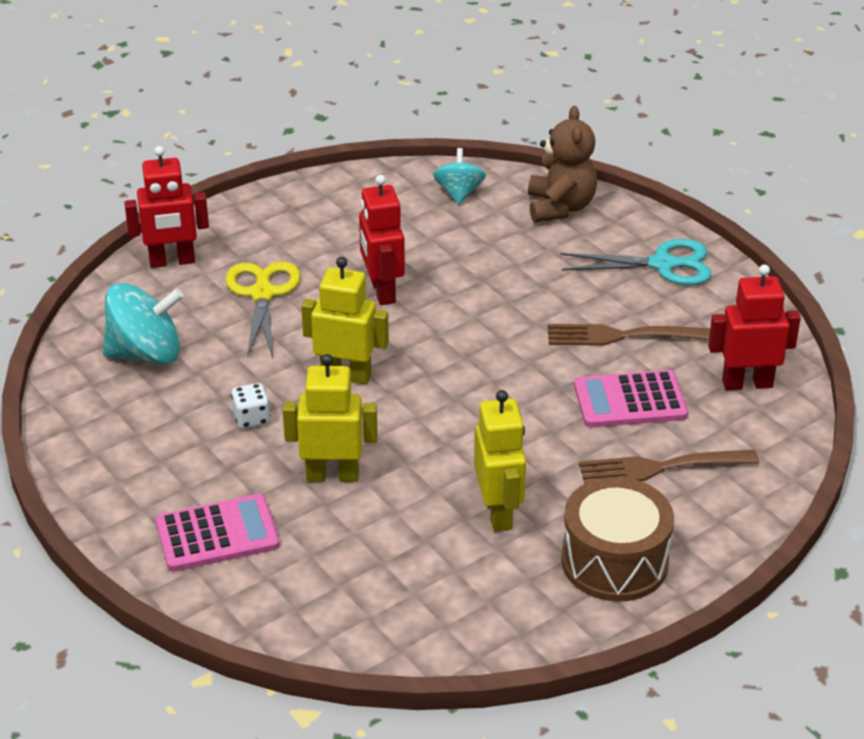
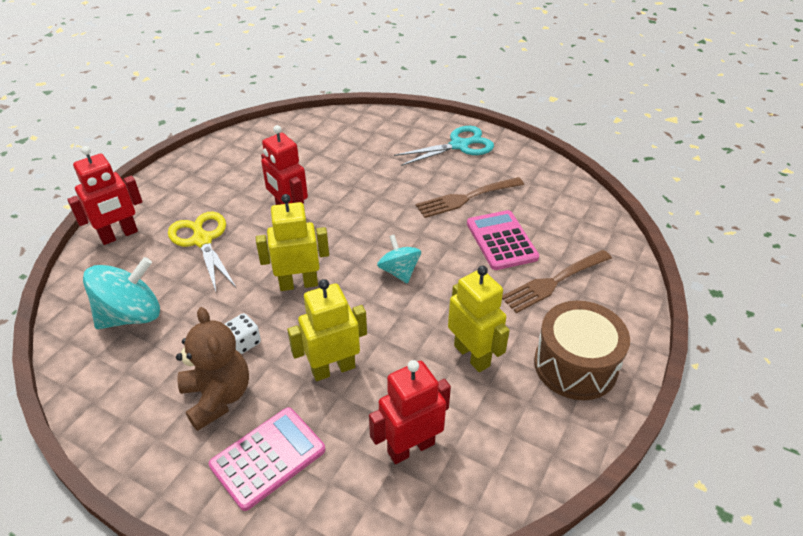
camera: 25 degrees left, 5 degrees up
(459, 193) = (303, 134): turquoise spinning top -> turquoise spinning top (399, 271)
(560, 207) = (373, 126): brown teddy bear -> brown teddy bear (217, 397)
(630, 400) = (501, 240): pink calculator -> pink calculator turned 105 degrees clockwise
(747, 383) = (563, 206): red robot -> red robot (410, 447)

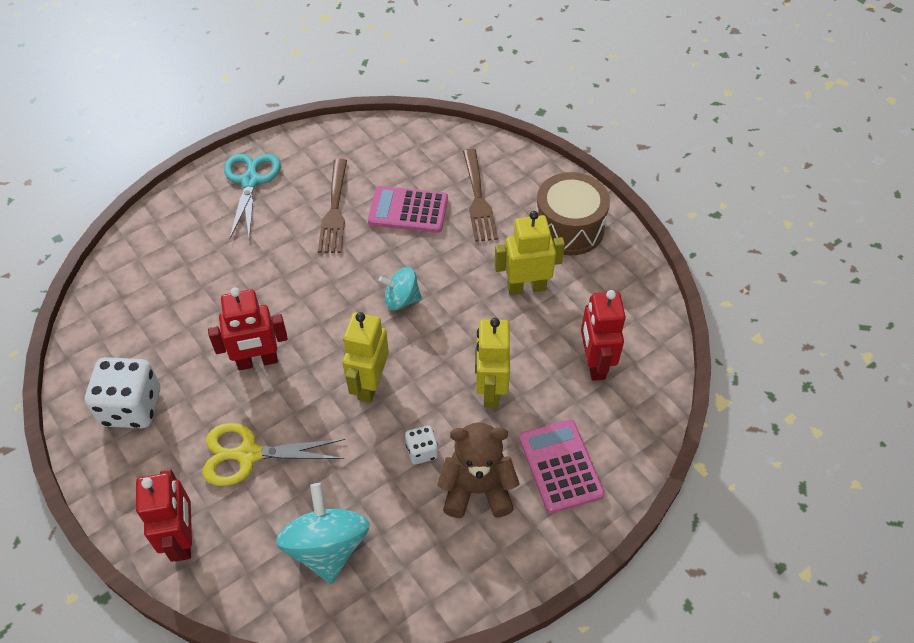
camera: 65 degrees left, 10 degrees up
(220, 170) = (132, 407): none -> white dice

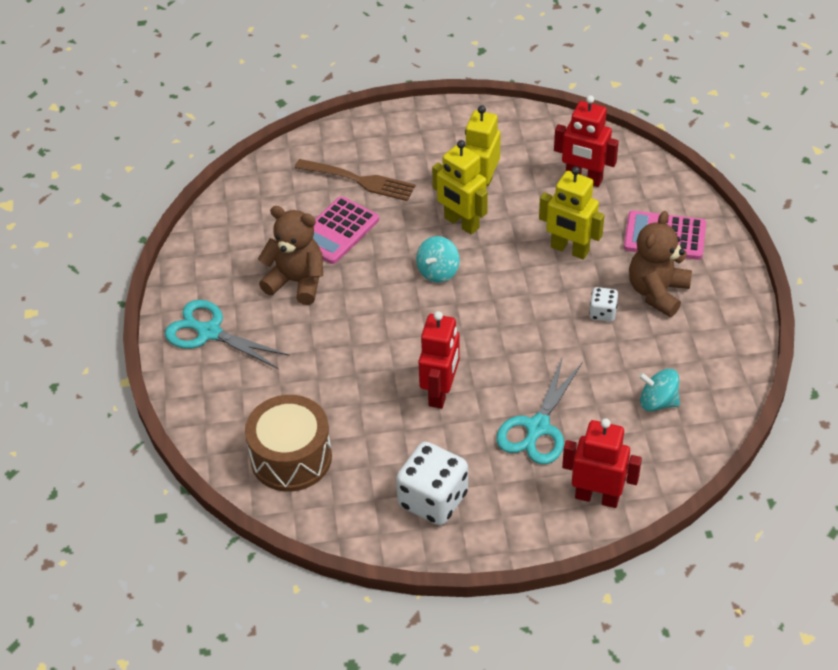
camera: 60 degrees left, 5 degrees down
(248, 454) = (537, 428): yellow scissors -> turquoise scissors
(327, 547) = (657, 402): turquoise spinning top -> turquoise spinning top, size x0.61
(334, 210) = (297, 282): brown fork -> brown teddy bear
(369, 384) = (515, 323): yellow robot -> yellow robot (461, 223)
(569, 228) = (435, 137): brown drum -> brown drum (291, 457)

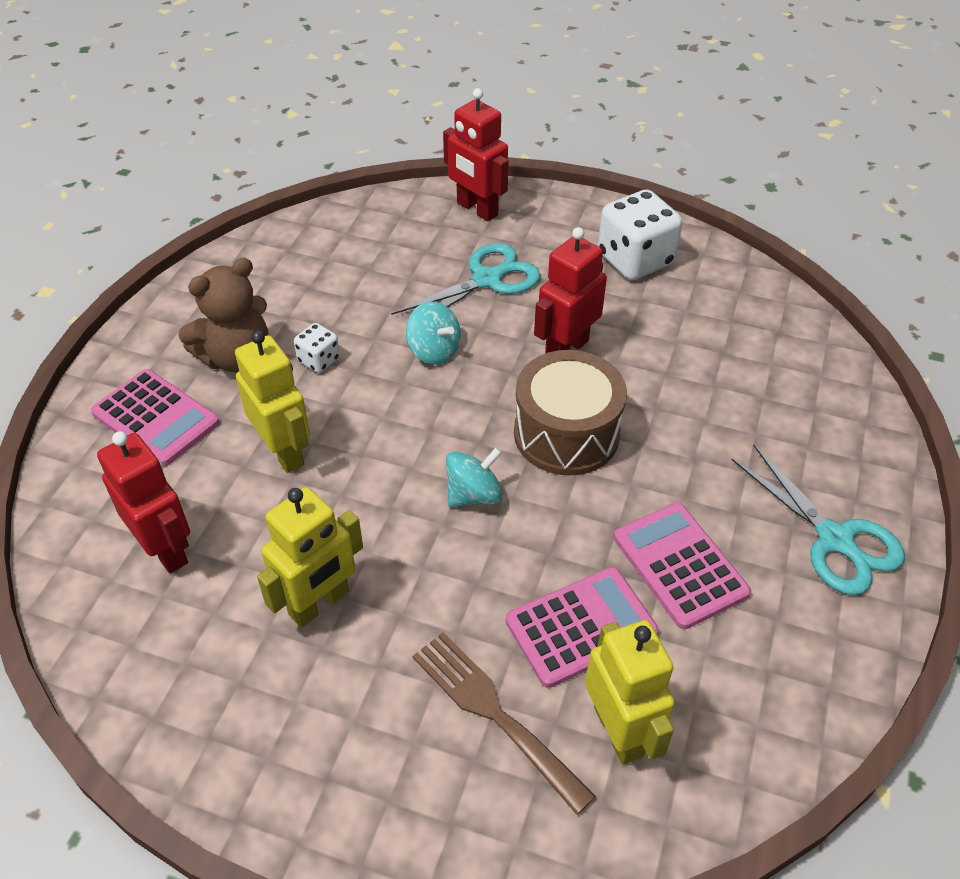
camera: 155 degrees left, 0 degrees up
(291, 457) = (770, 348): brown drum -> brown drum (566, 433)
(297, 282) = (680, 565): brown teddy bear -> pink calculator
(461, 223) = (391, 555): yellow robot -> yellow robot (619, 731)
(657, 402) = (349, 257): turquoise spinning top -> turquoise spinning top (434, 350)

